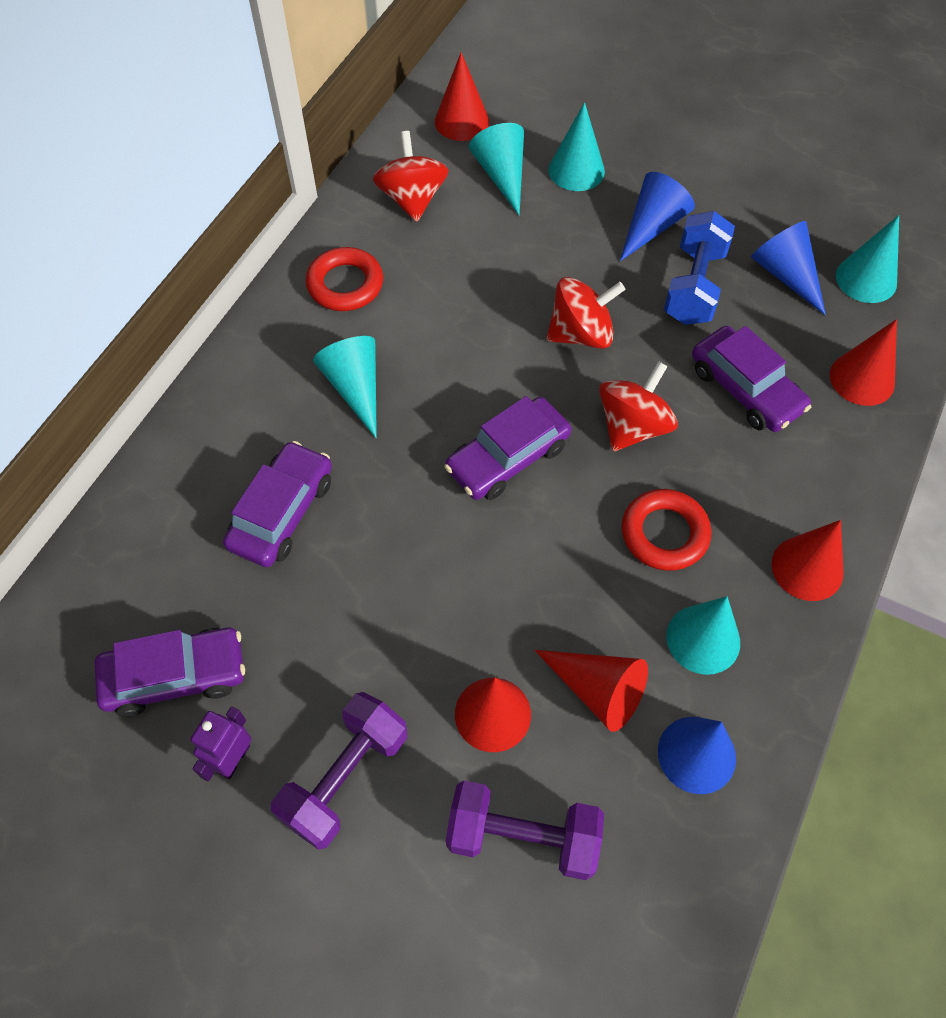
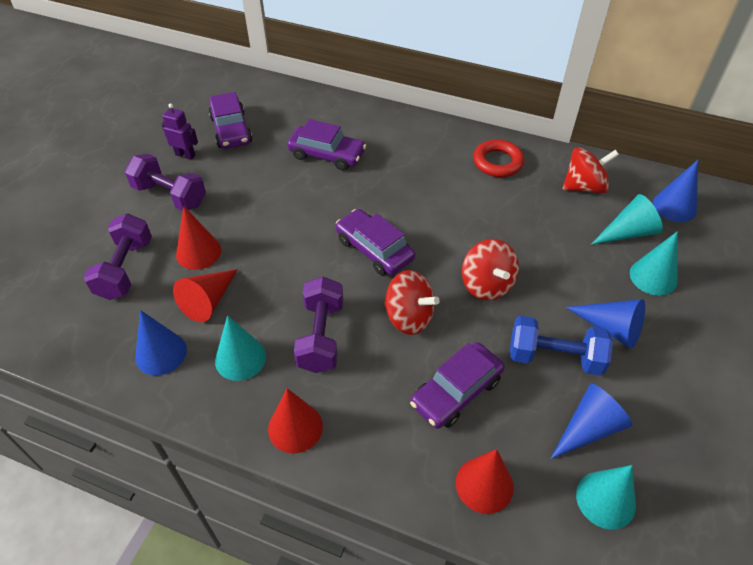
camera: 85 degrees right, 10 degrees down
(355, 388) = (417, 175): turquoise cone -> none
(461, 121) = (674, 206): red cone -> blue cone
(664, 533) = (321, 336): red ring -> purple dumbbell

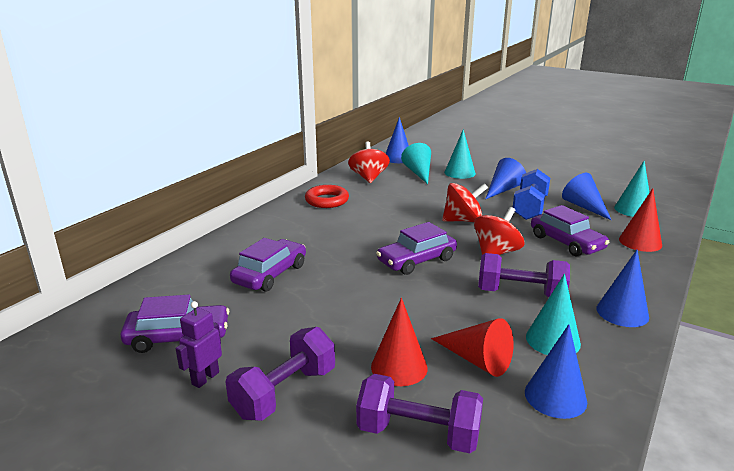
camera: 80 degrees left, 25 degrees down
(295, 427) = (622, 312): red cone -> blue cone

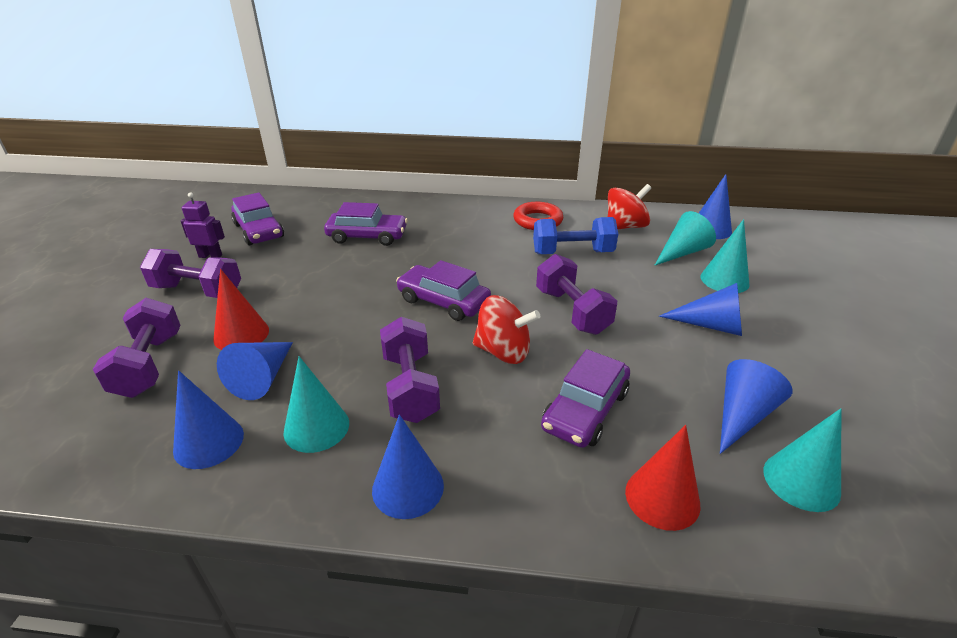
camera: 65 degrees right, 10 degrees up
(463, 220) = (572, 311): red spinning top -> purple dumbbell
(477, 359) = (263, 377): red cone -> blue cone
(529, 208) = (671, 359): blue dumbbell -> blue dumbbell (572, 253)

